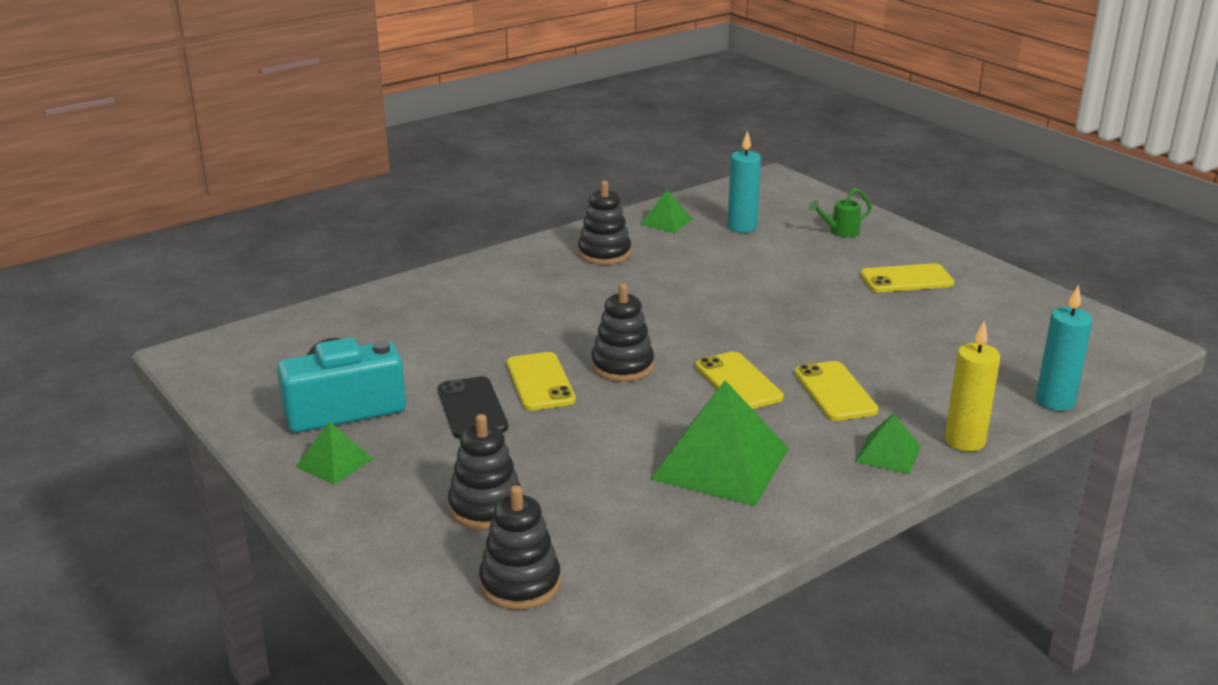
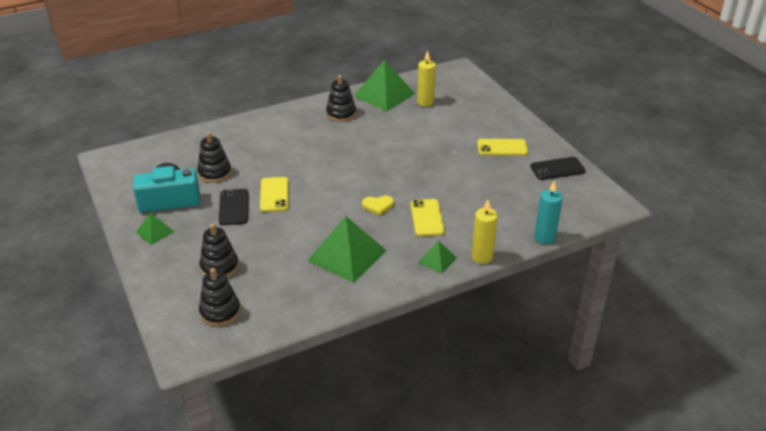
camera: 10 degrees right, 10 degrees up
(622, 366) = (321, 189): black stacking toy -> black stacking toy (215, 173)
(666, 222) = (384, 94): green pyramid -> green pyramid, size x1.98
(738, 382) = (378, 206): yellow phone -> yellow heart
(742, 227) = (425, 102): turquoise candle -> yellow candle
(840, 232) = (480, 111): green watering can -> none
(1015, 301) = (557, 169): none -> black phone

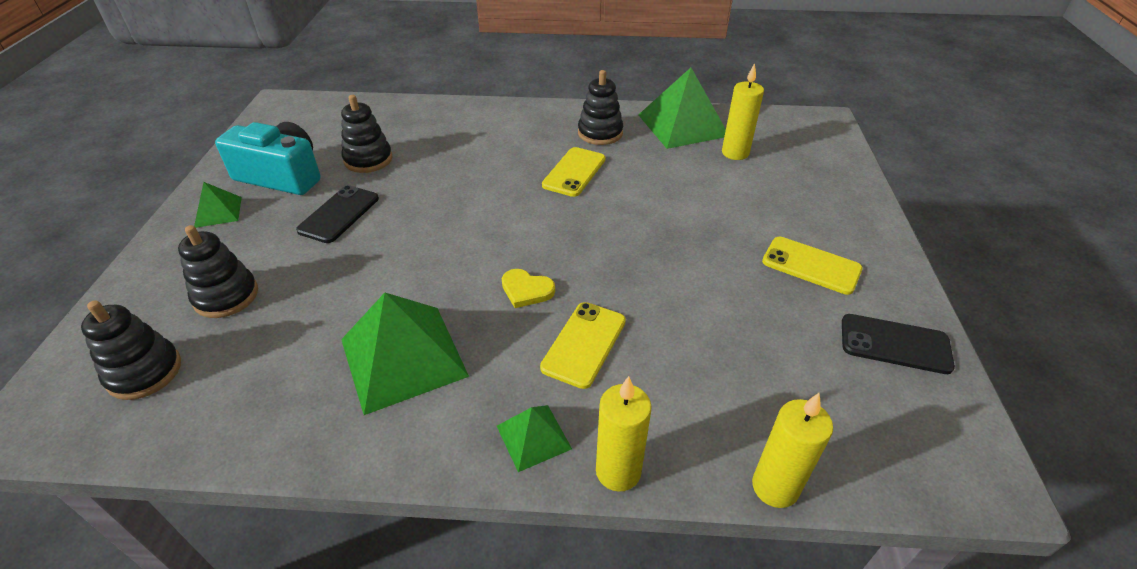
camera: 30 degrees right, 5 degrees up
(274, 195) = (405, 216): yellow phone -> yellow phone (574, 172)
(544, 237) = (775, 487): turquoise candle -> yellow candle

